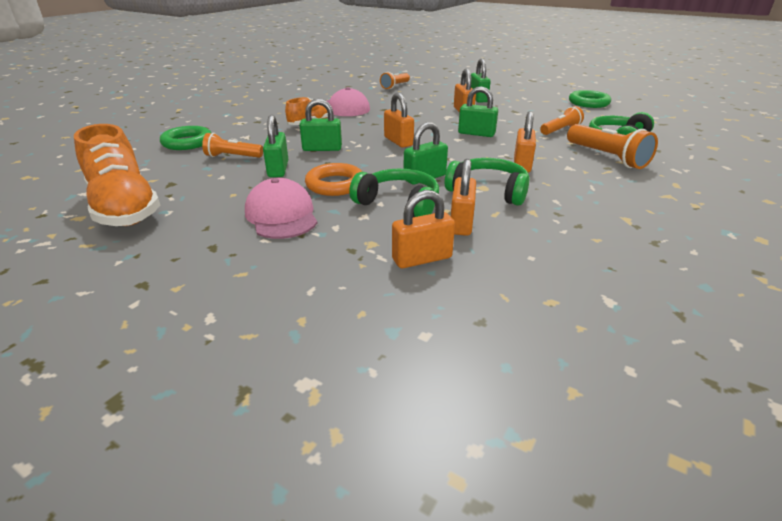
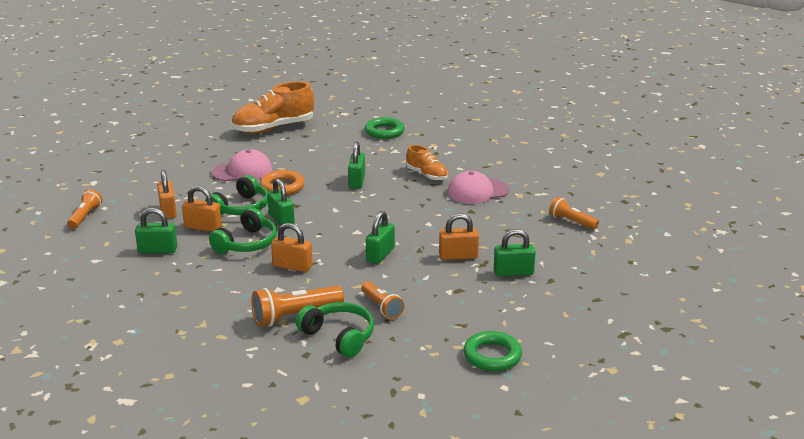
camera: 95 degrees right, 5 degrees down
(232, 157) = (348, 149): orange flashlight -> orange flashlight (85, 216)
(278, 169) = (318, 166): green padlock -> green padlock (158, 250)
(398, 141) = (367, 214): orange padlock -> none

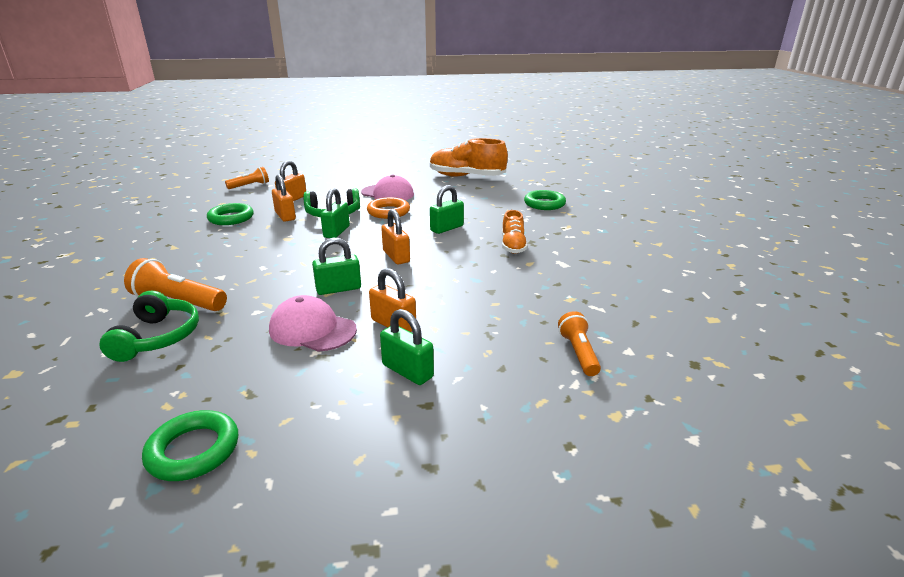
camera: 45 degrees right, 0 degrees up
(158, 250) = (231, 218): green padlock -> green ring
(247, 243) = (281, 237): green headphones -> none
(292, 266) = (267, 265): orange padlock -> orange padlock (396, 256)
(382, 307) = (239, 332): orange flashlight -> none
(477, 191) = (532, 277): pink cap -> pink cap (312, 329)

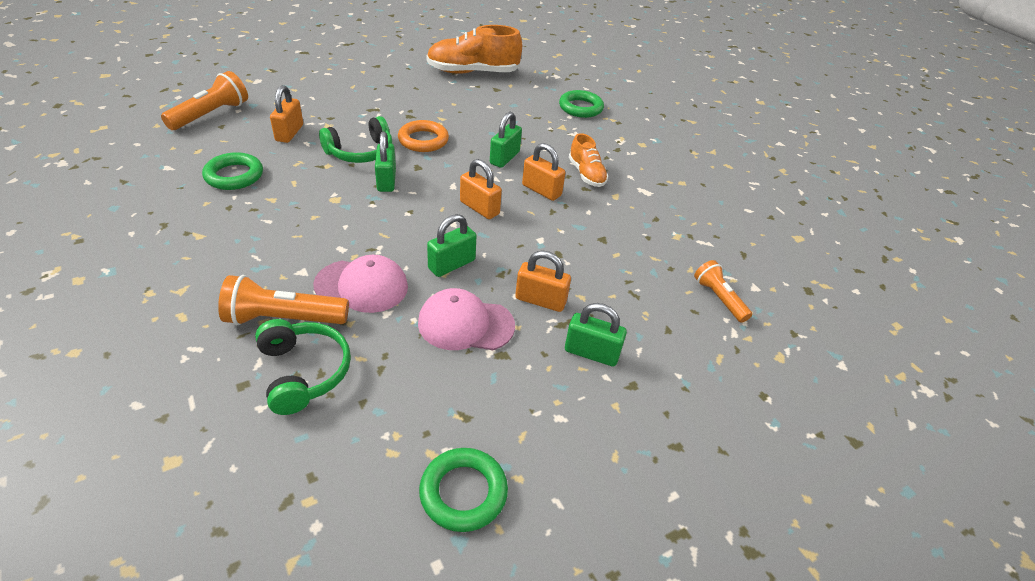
camera: 25 degrees left, 15 degrees up
(250, 186) = (211, 115): orange flashlight -> orange flashlight, size x1.55
(285, 216) = (303, 163): orange padlock -> orange padlock (541, 190)
(387, 193) = (401, 110): pink cap -> pink cap (362, 286)

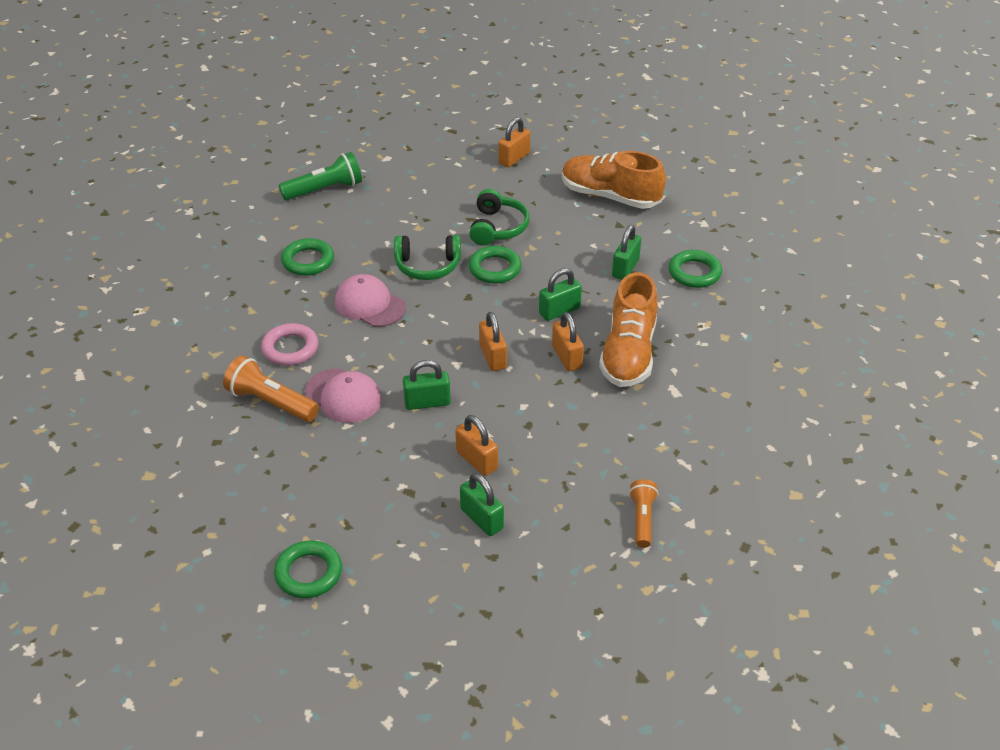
camera: 35 degrees right, 0 degrees up
(211, 115) = (325, 189): orange flashlight -> green flashlight
(269, 259) = (290, 348): none -> pink ring
(289, 133) = (379, 227): orange padlock -> orange padlock (514, 158)
(304, 372) = (260, 448): green headphones -> green headphones (498, 227)
(386, 180) = (430, 303): green padlock -> green padlock (625, 268)
(423, 140) = (495, 268): orange ring -> green ring
(465, 324) = (400, 457): pink cap -> pink cap (370, 304)
(586, 174) = (628, 353): orange shoe -> orange shoe, size x1.80

